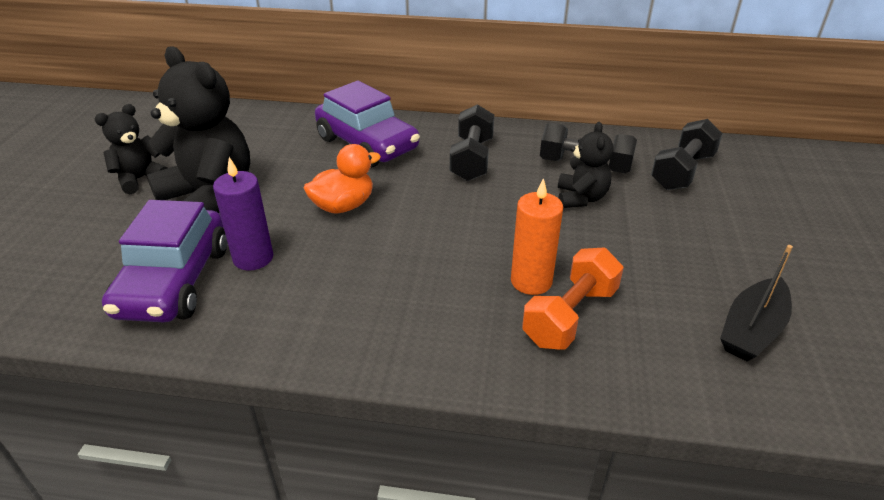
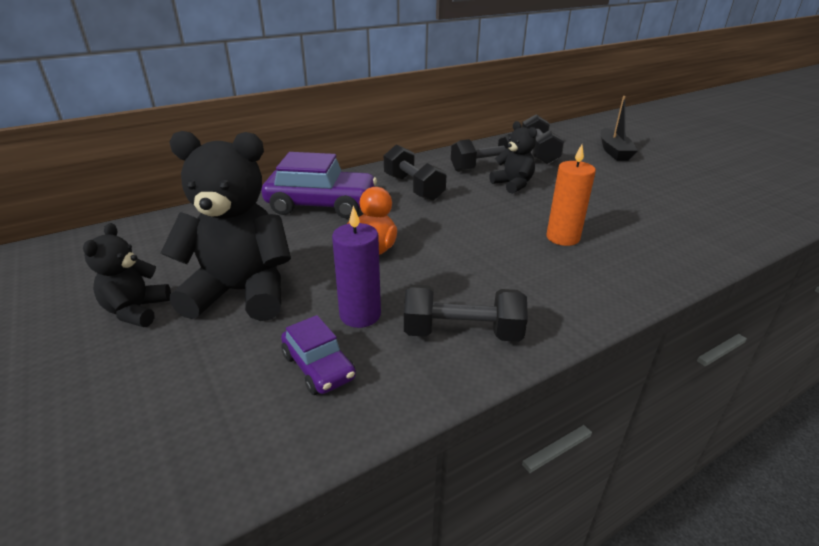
camera: 40 degrees left, 5 degrees down
(174, 281) = (318, 367): purple car -> purple car, size x0.54
(297, 316) = (462, 333): none -> black dumbbell
(570, 316) = (611, 245): orange dumbbell -> none
(752, 330) = (689, 211): black boat -> black boat (614, 151)

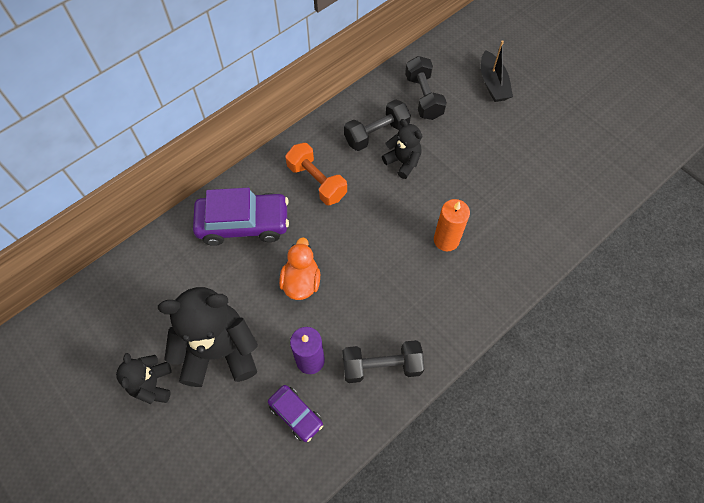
camera: 10 degrees left, 30 degrees up
(413, 188) = (317, 182): black dumbbell -> orange dumbbell

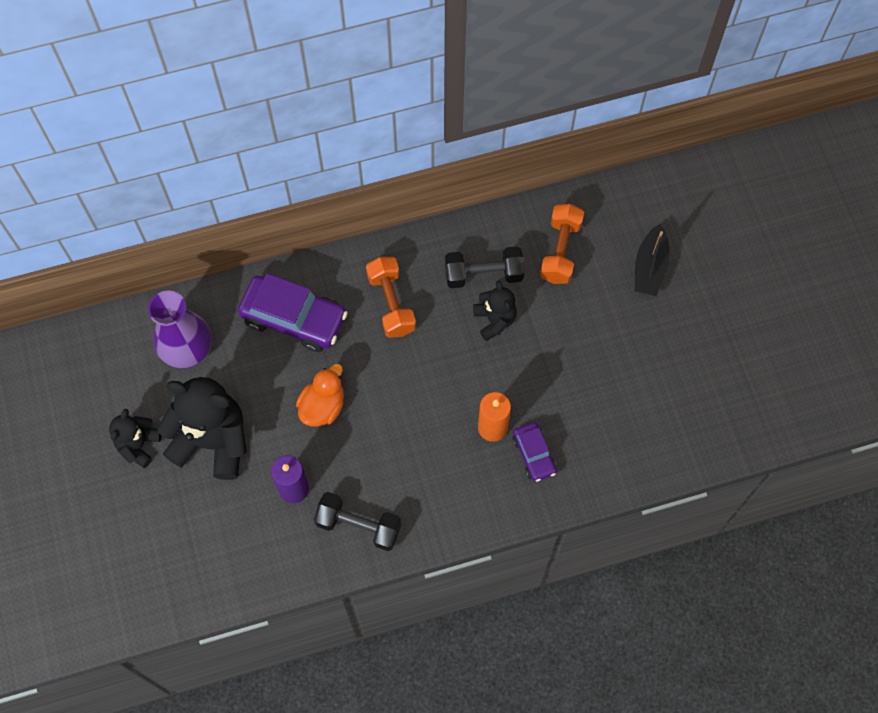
camera: 25 degrees right, 5 degrees up
(162, 285) = (187, 349): none -> purple vase
(296, 415) = (256, 534): purple car -> purple car (534, 455)
(423, 97) = (560, 251): black dumbbell -> orange dumbbell

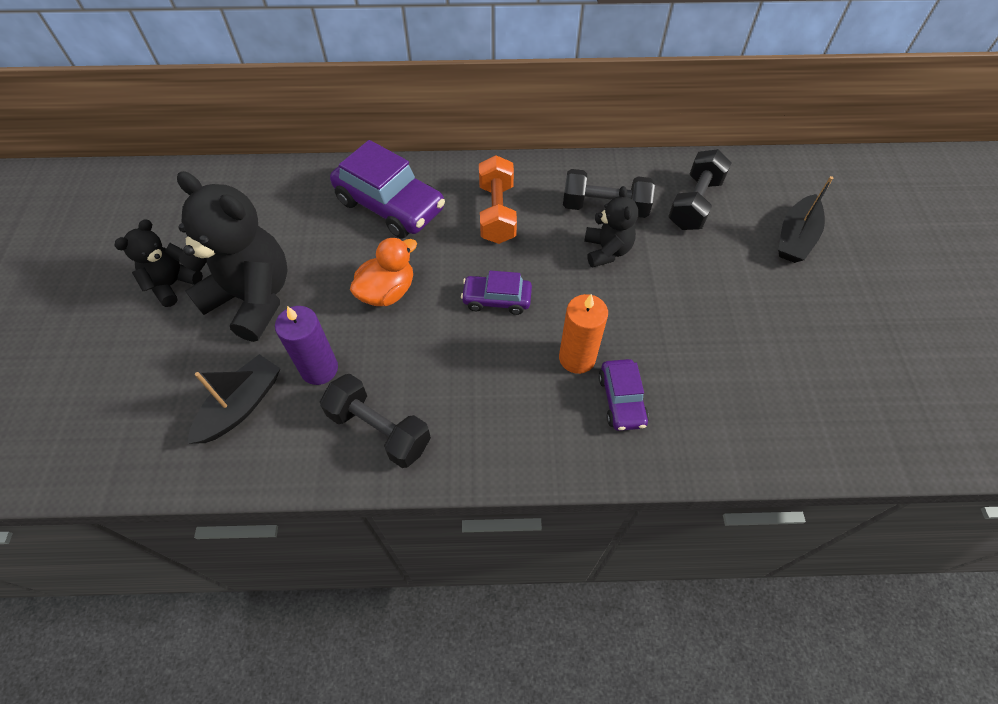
camera: 15 degrees right, 10 degrees down
(187, 349) = (269, 209): purple vase -> none
(245, 534) = (241, 406): none -> black boat
(415, 391) = (496, 299): none -> purple car
(560, 251) = (694, 203): orange dumbbell -> black dumbbell

